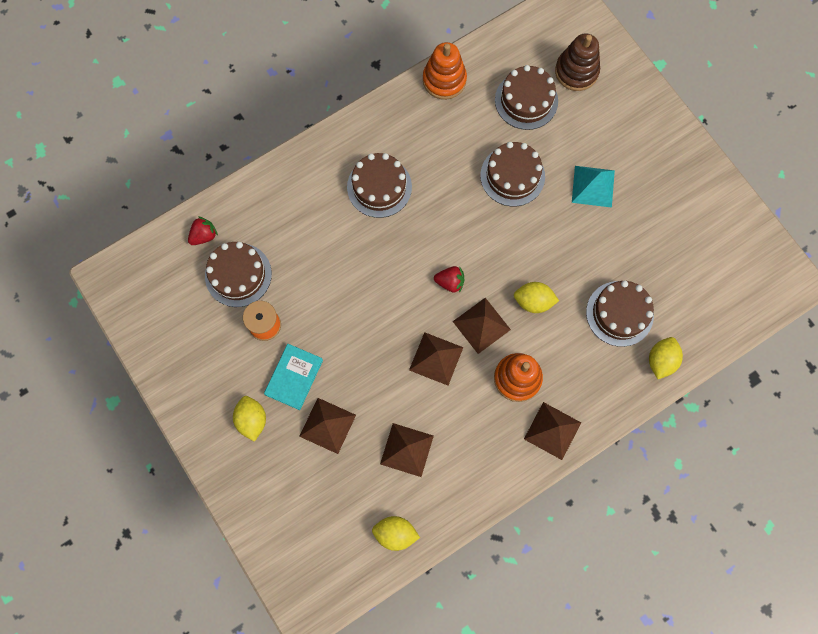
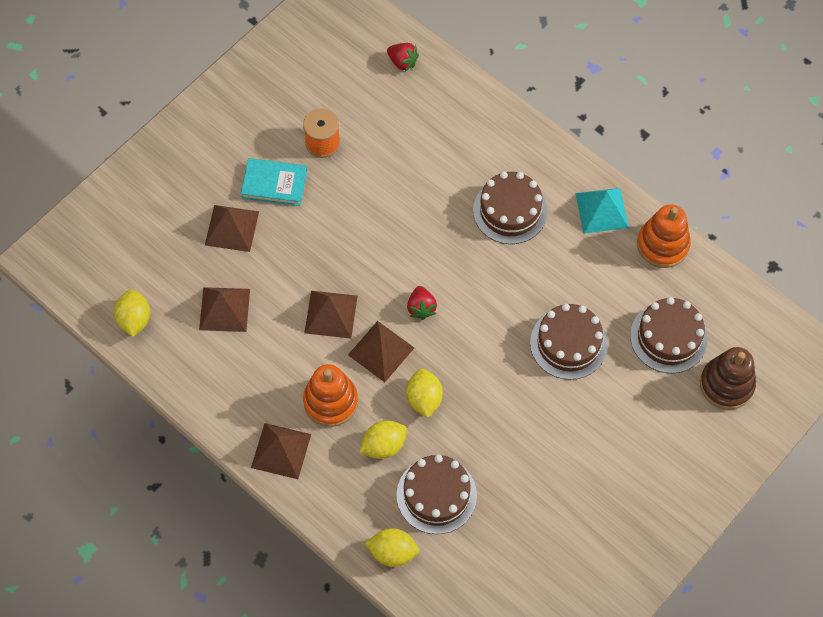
camera: 75 degrees right, 10 degrees down
(238, 275) = (369, 104): brown cake -> none
(252, 420) = (220, 158): yellow lemon -> yellow lemon (383, 445)
(593, 186) = (584, 433): turquoise pyramid -> turquoise pyramid (602, 210)

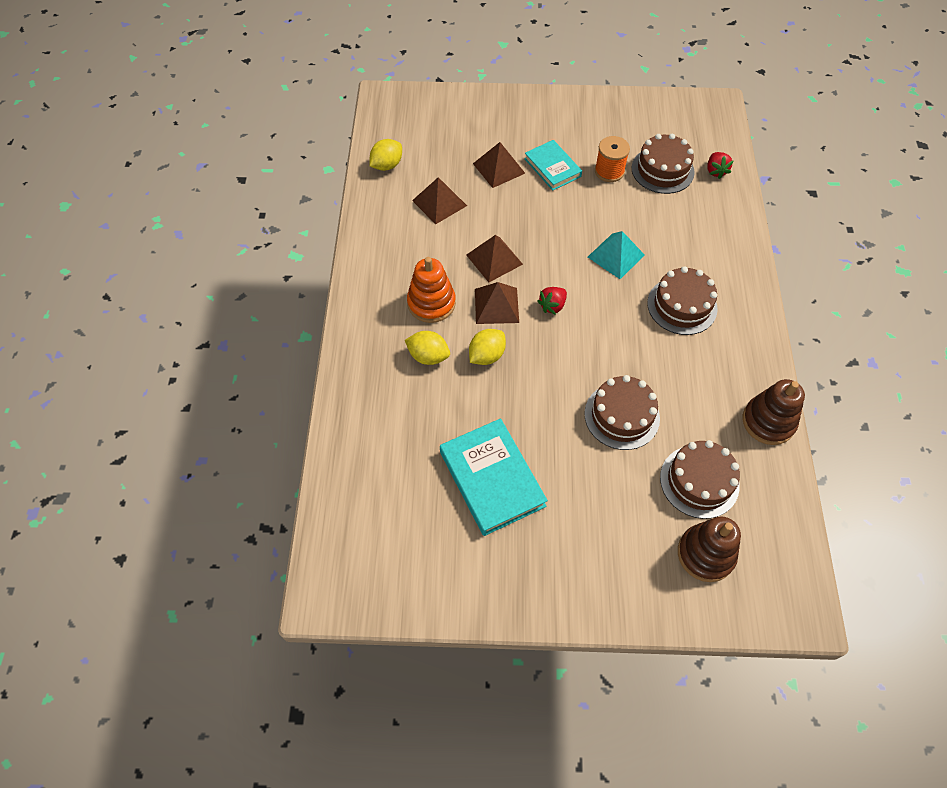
camera: 50 degrees right, 5 degrees down
(281, 451) = (369, 301): brown pyramid -> none
(392, 552) = (353, 419): yellow lemon -> none
(436, 495) = (421, 415): brown cake -> brown cake (662, 170)
(541, 485) = (492, 479): none -> turquoise book
(602, 210) = (748, 361): turquoise pyramid -> turquoise pyramid (616, 256)
(662, 245) = (768, 422): orange stacking toy -> brown stacking toy

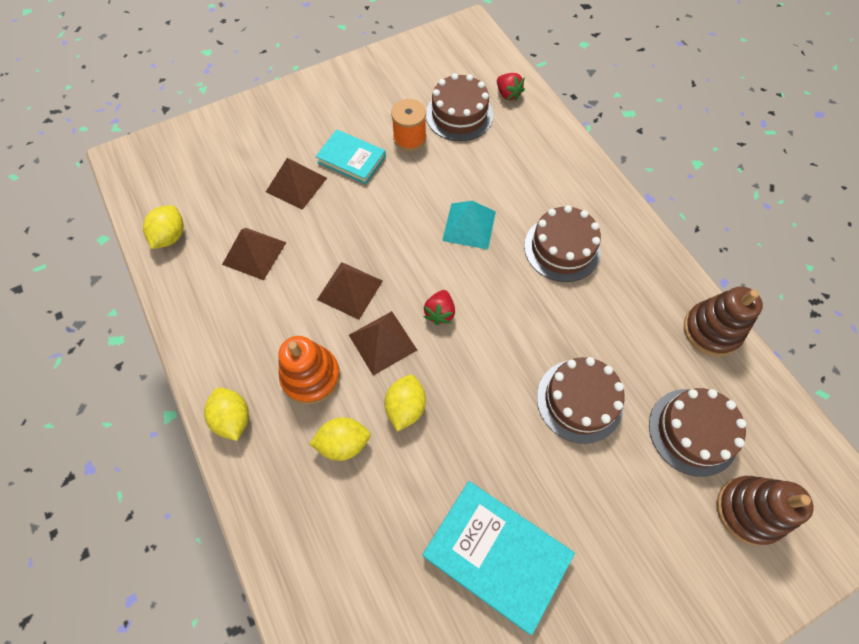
camera: 30 degrees left, 5 degrees up
(362, 304) = (233, 418): none -> yellow lemon

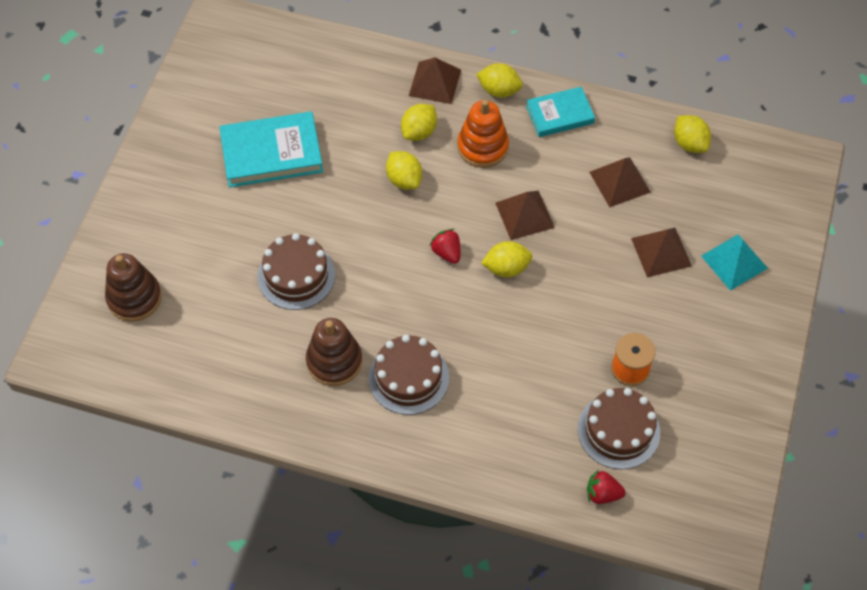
camera: 135 degrees right, 5 degrees down
(351, 159) = (649, 308): turquoise book -> turquoise book (560, 114)
(382, 342) = (462, 202): brown pyramid -> brown pyramid (434, 82)
(410, 263) = (506, 268): none -> yellow lemon
(469, 225) = (497, 334): turquoise pyramid -> turquoise pyramid (734, 262)
(693, 431) = (204, 318): brown cake -> none
(711, 330) = (241, 406): brown stacking toy -> brown stacking toy (334, 361)

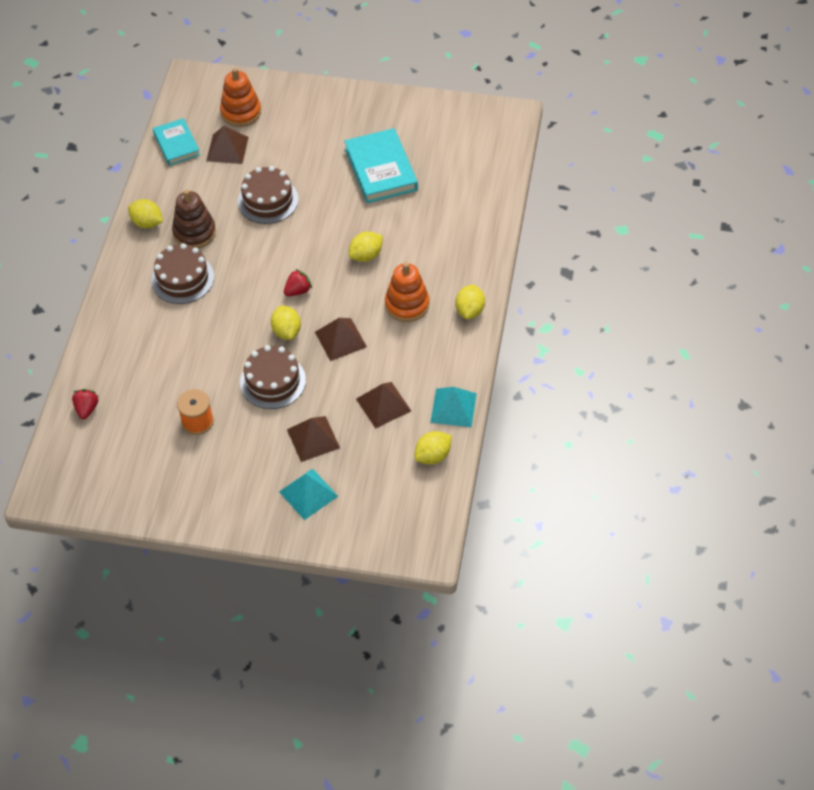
camera: 85 degrees right, 5 degrees down
(134, 298) = (241, 112): brown stacking toy -> orange stacking toy
(419, 132) = (416, 260): yellow lemon -> yellow lemon (147, 223)
(434, 82) = (470, 265): brown pyramid -> brown pyramid (227, 149)
(560, 114) = (450, 356): turquoise book -> turquoise book (176, 144)
(618, 430) = (141, 416): brown cake -> brown cake (273, 381)
(628, 119) = (453, 407): none -> turquoise pyramid

